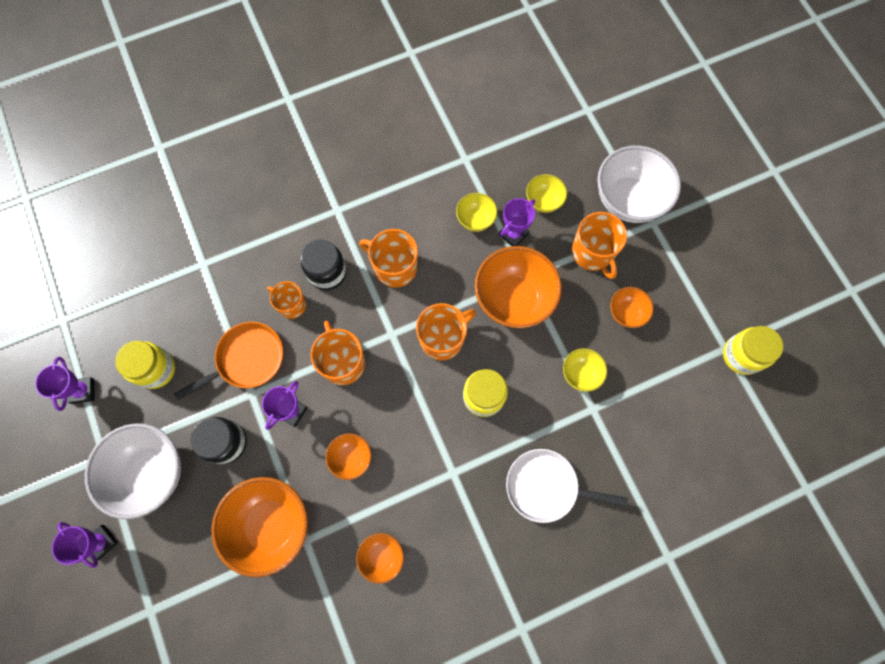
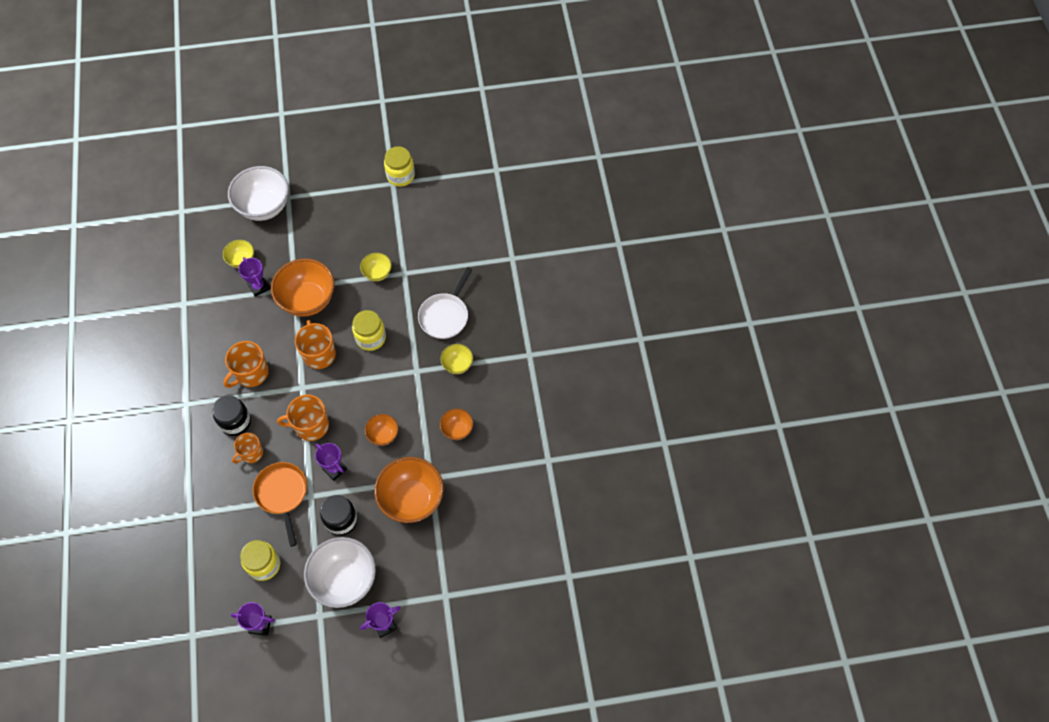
camera: 75 degrees left, 10 degrees down
(475, 220) = (236, 309): yellow bowl -> yellow bowl (457, 365)
(592, 253) = (294, 240): orange mug -> none
(626, 313) = (346, 233): orange bowl -> none

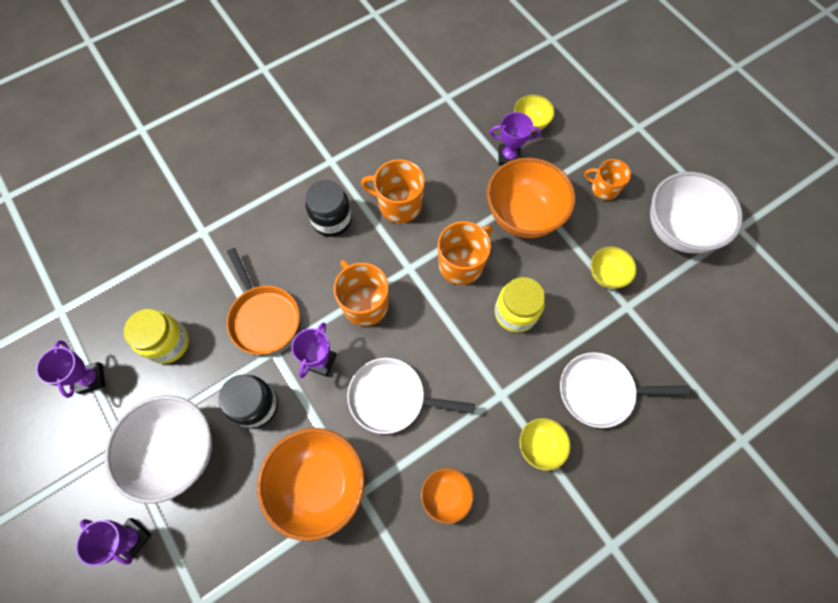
camera: 65 degrees right, 5 degrees up
(251, 453) = (301, 256): orange mug -> orange mug (604, 188)
(259, 287) = (508, 157): purple trophy -> purple trophy turned 60 degrees clockwise
(264, 207) = (610, 111): white bowl -> white bowl (677, 230)
(282, 494) = (264, 317): orange pan -> orange pan turned 105 degrees clockwise
(383, 435) = (392, 398): orange bowl -> white pan
(400, 176) = (756, 232): yellow jar -> none

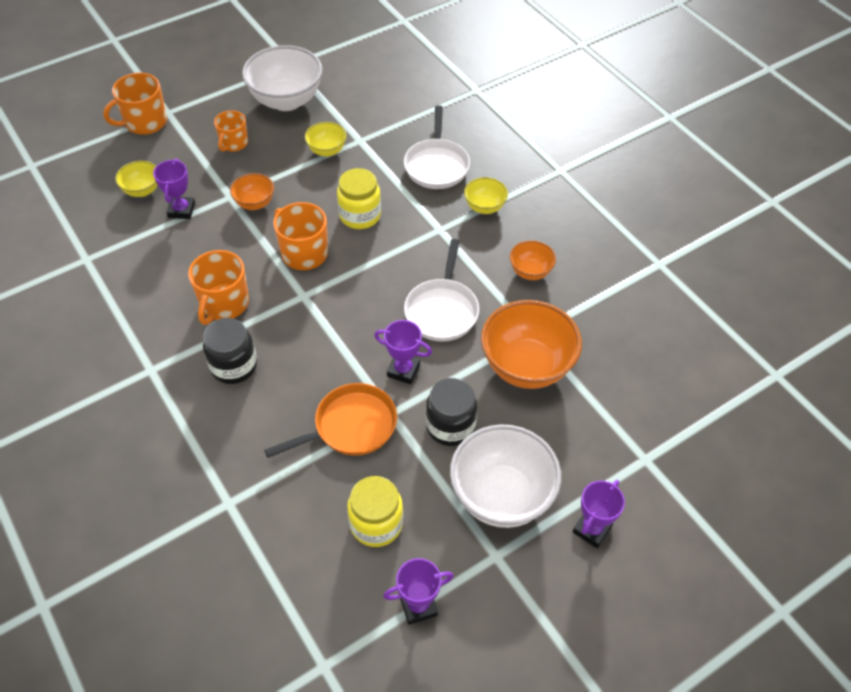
camera: 90 degrees left, 15 degrees down
(364, 304) = (341, 333): orange mug -> orange mug (145, 122)
(523, 216) = (255, 203): orange bowl -> orange bowl, size x0.51

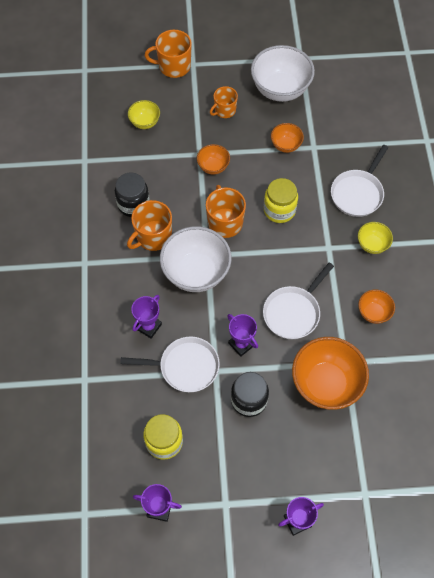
camera: 30 degrees right, 10 degrees up
(181, 210) = (162, 150): purple trophy -> purple trophy (148, 326)
(234, 366) = (136, 286): black jar -> black jar (133, 204)
(327, 151) = (286, 145): yellow bowl -> orange bowl
(350, 426) = (185, 367): orange pan -> white pan
(501, 496) = (253, 466): white bowl -> white bowl (196, 272)

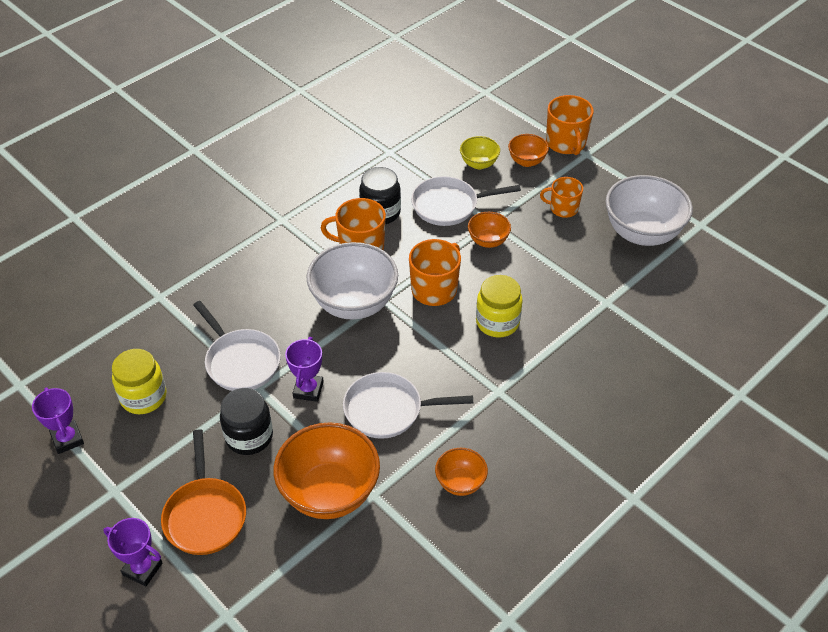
camera: 50 degrees right, 15 degrees down
(148, 326) = (259, 306): purple trophy -> none
(173, 66) = (566, 143): orange mug -> orange mug turned 150 degrees counterclockwise
(286, 145) = (580, 279): orange bowl -> orange bowl (526, 161)
(286, 461) = (205, 515): none -> orange pan
(358, 193) = (595, 375): white pan -> white pan (449, 205)
(372, 245) = (545, 428): yellow bowl -> none

